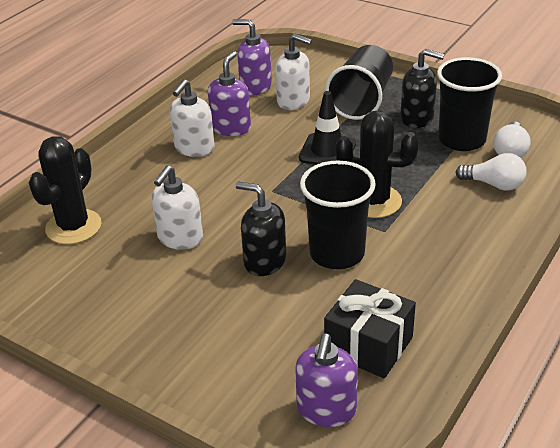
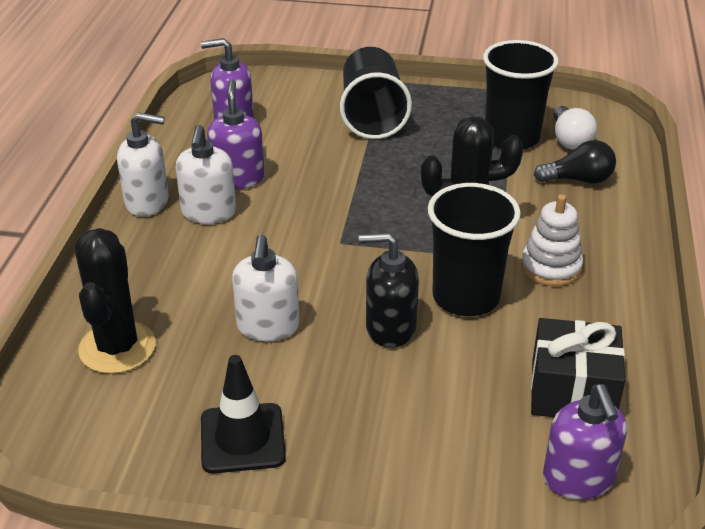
camera: 25 degrees left, 0 degrees up
(294, 101) = (293, 131): white soap dispenser -> white soap dispenser (147, 202)
(327, 151) = (373, 181): black traffic cone -> black traffic cone (242, 438)
(417, 118) = (447, 123): black soap dispenser -> none
(420, 247) = (551, 267): none -> white stacking toy
(494, 184) = (578, 180): white light bulb -> black light bulb

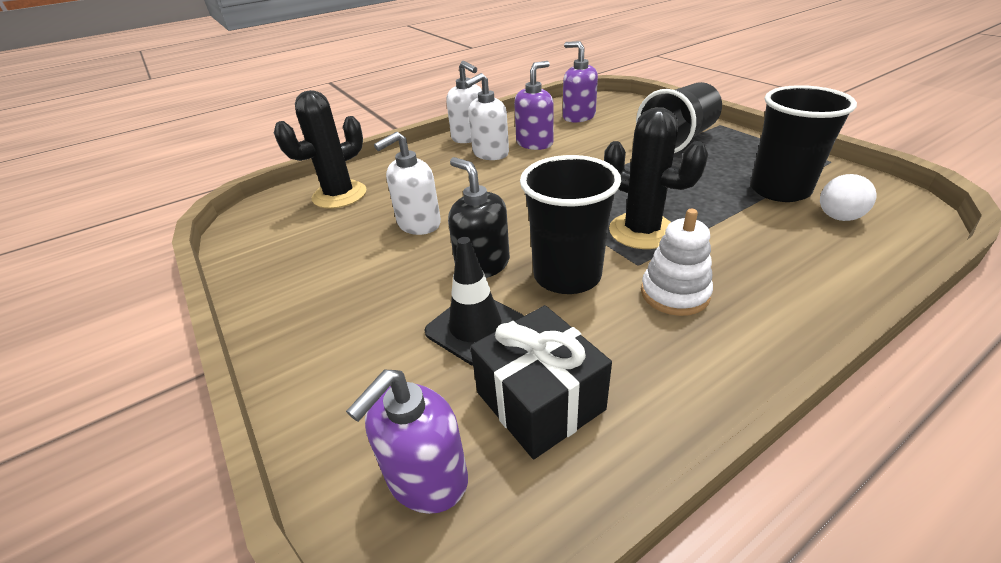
camera: 50 degrees right, 0 degrees up
(242, 438) = (303, 274): black traffic cone -> black traffic cone (475, 327)
(578, 180) = (807, 243): black light bulb -> none

